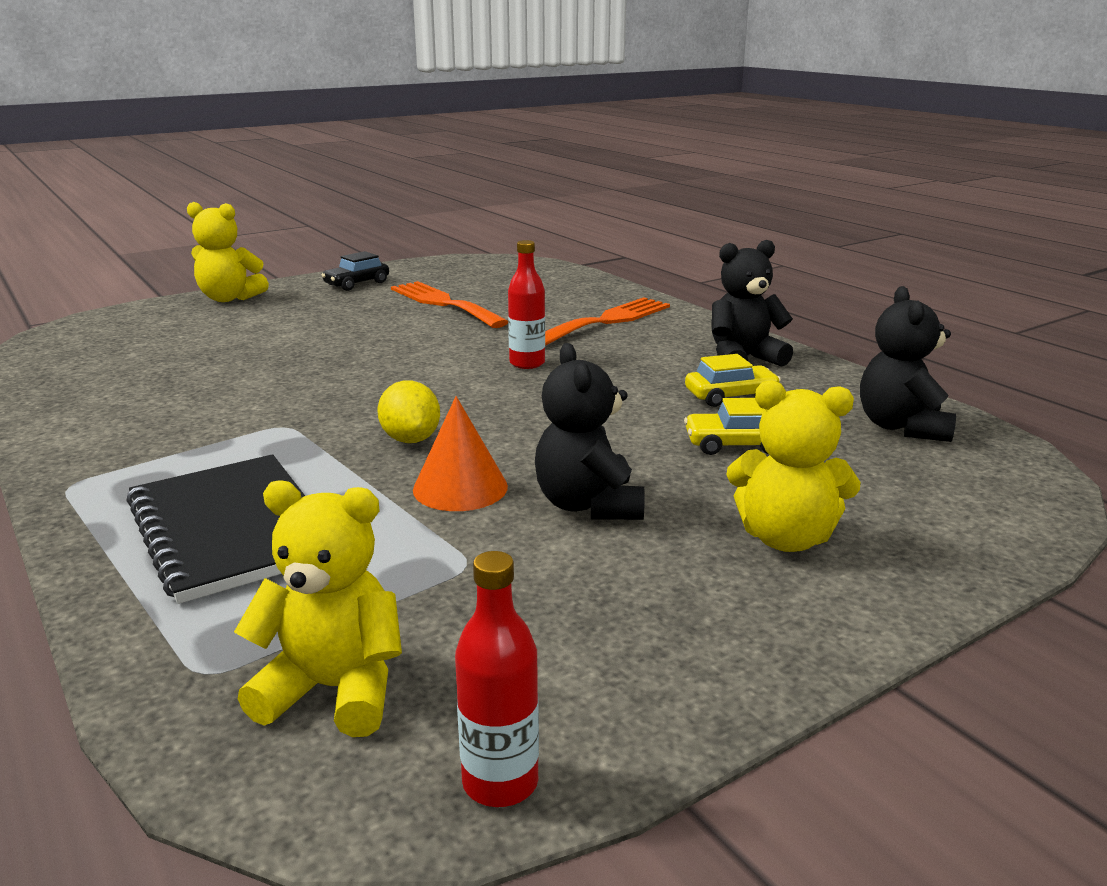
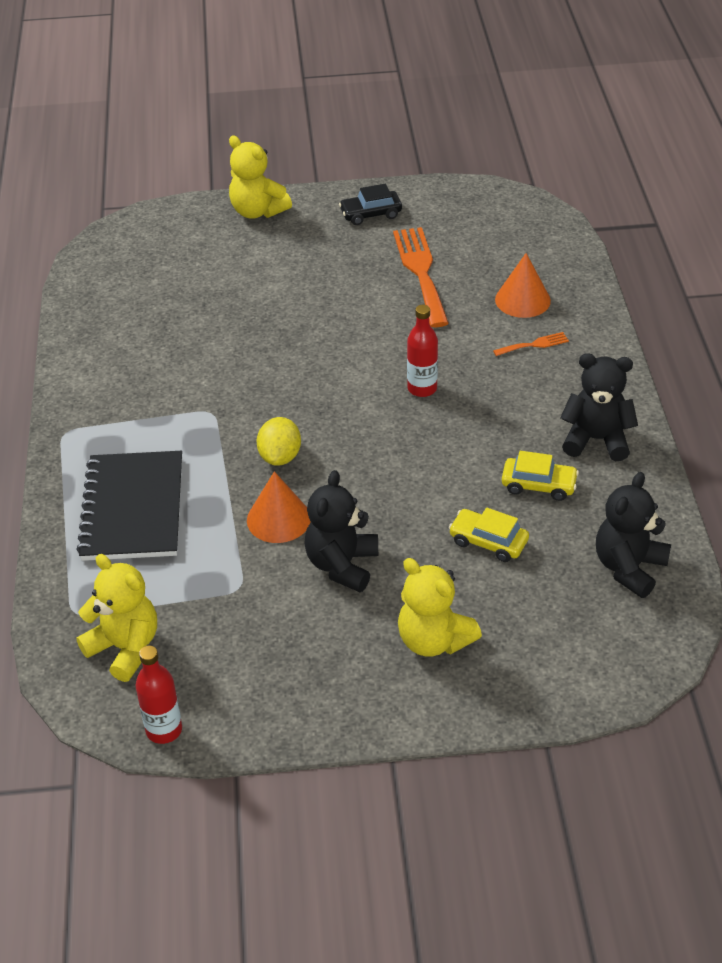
camera: 30 degrees right, 20 degrees up
(563, 302) = (522, 300): none -> orange cone
(606, 321) = (534, 344): orange fork -> orange fork, size x0.46

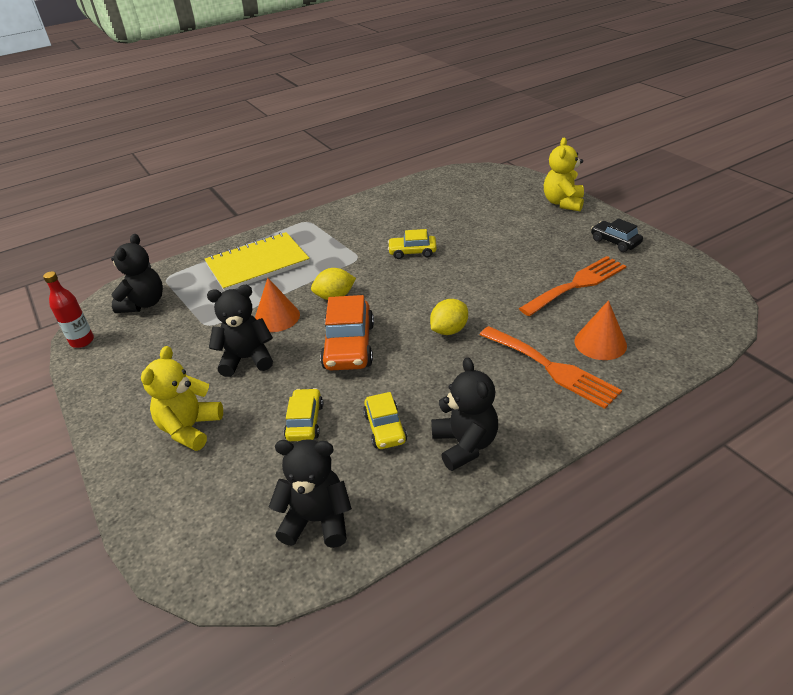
camera: 65 degrees right, 5 degrees down
(125, 648) = (144, 304): yellow teddy bear -> black teddy bear
(133, 508) = (257, 264): black notebook -> yellow notebook
(244, 362) = (412, 252): none -> yellow car
(387, 472) = (349, 346): none -> orange car
(422, 388) = (449, 330): red bottle -> yellow lemon
(534, 344) = (551, 368): orange fork -> orange fork, size x2.18

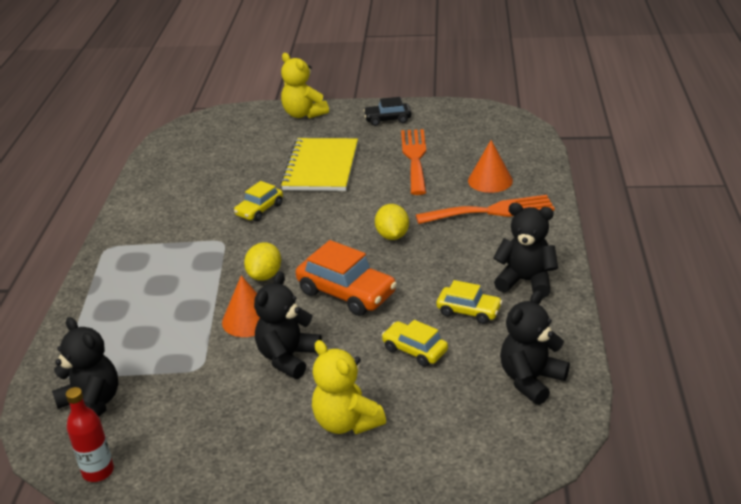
camera: 55 degrees left, 5 degrees down
(257, 264) = (138, 303): yellow notebook -> yellow notebook (321, 167)

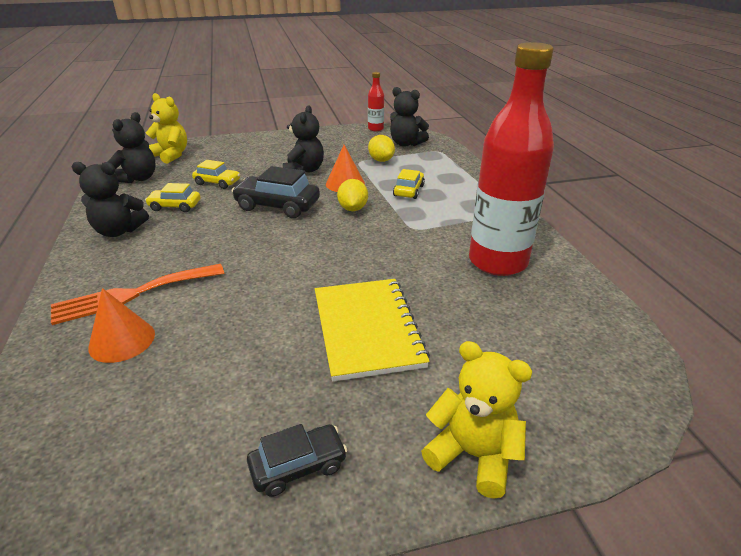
camera: 160 degrees right, 0 degrees up
(183, 199) = (497, 262): none -> red bottle
(259, 210) = (403, 261): yellow car -> yellow car (408, 191)
(346, 293) = (277, 206): orange car -> black car
(346, 422) = (255, 153): yellow teddy bear -> yellow teddy bear (171, 155)
(392, 236) = (247, 253): yellow lemon -> yellow lemon (381, 160)
(415, 158) = (233, 367): orange fork -> none

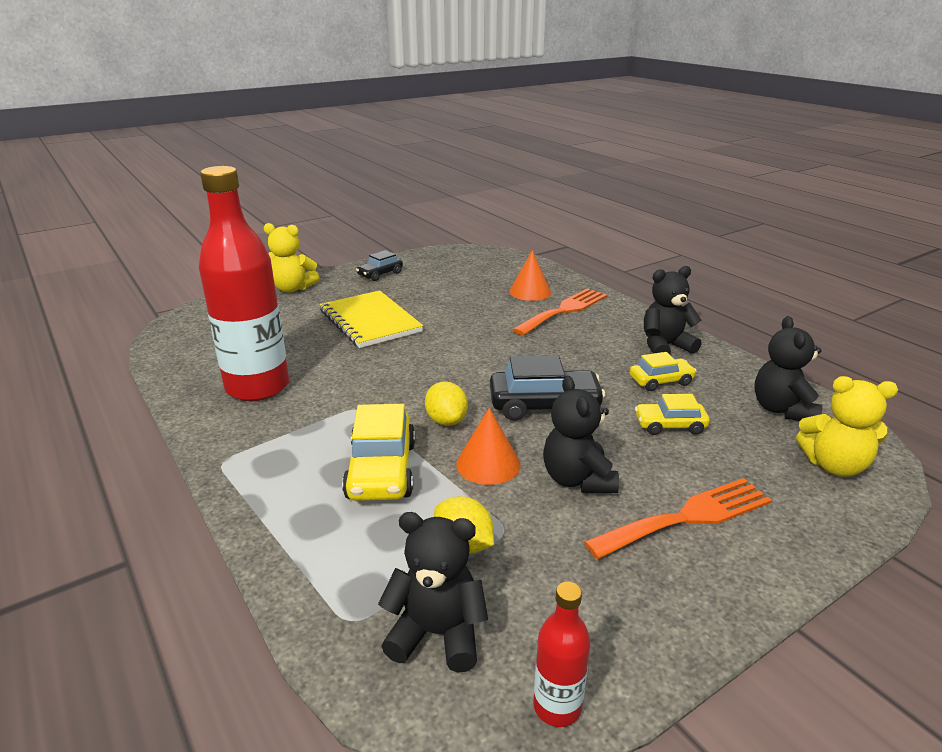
camera: 160 degrees right, 5 degrees down
(272, 152) = (687, 517): none -> orange fork
(408, 191) = (381, 470): yellow car -> yellow car, size x1.66

